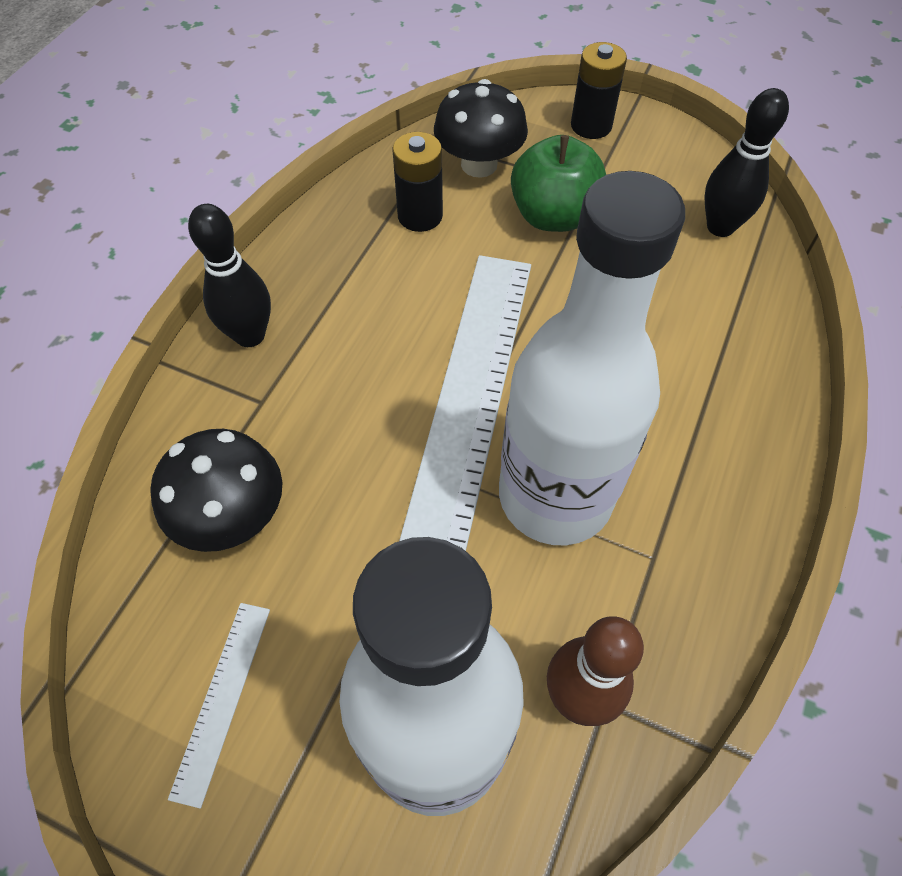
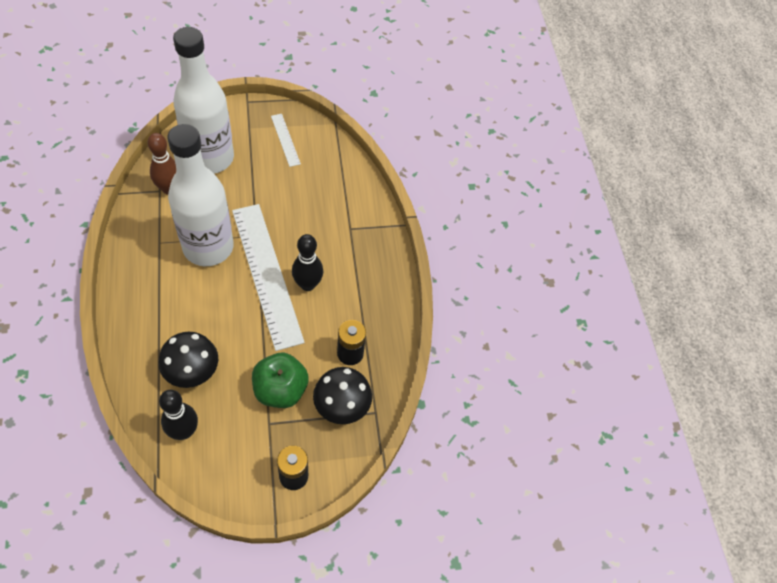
camera: 140 degrees right, 0 degrees up
(232, 516) = (326, 186): black mushroom -> black mushroom (192, 371)
(250, 335) = (378, 252): black bowling pin -> black bowling pin (307, 284)

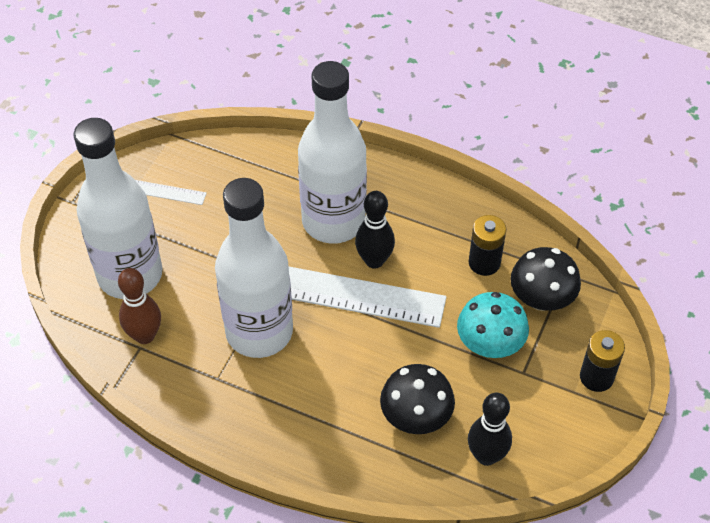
camera: 50 degrees left, 5 degrees down
(280, 390) = (490, 344): green apple -> turquoise mushroom
(325, 245) = (333, 221): none -> white bottle

